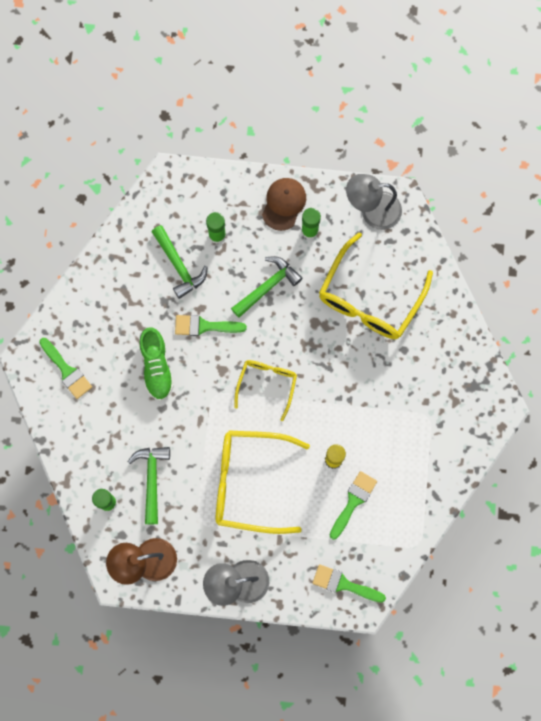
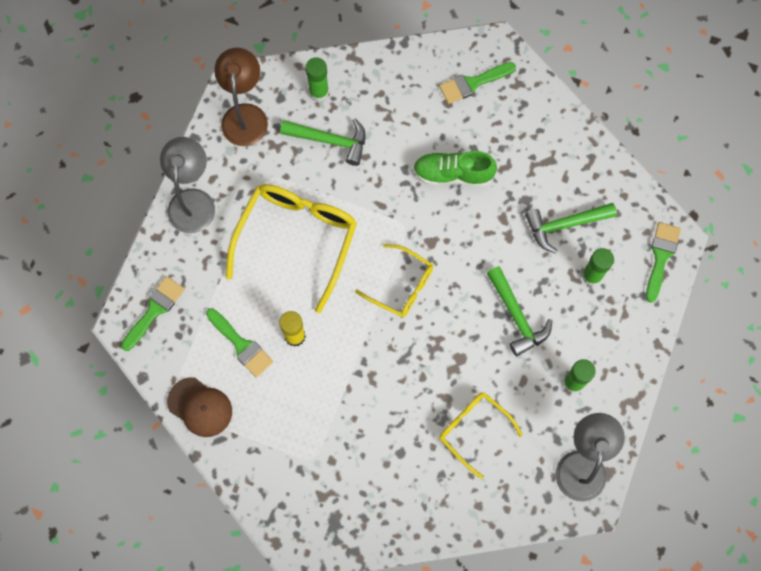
camera: 105 degrees right, 5 degrees down
(204, 326) = (487, 235): green brush -> green brush (661, 257)
(284, 204) = (614, 361): brown cap -> brown cap (200, 407)
(370, 298) = (473, 430): yellow glasses -> yellow glasses, size x0.58

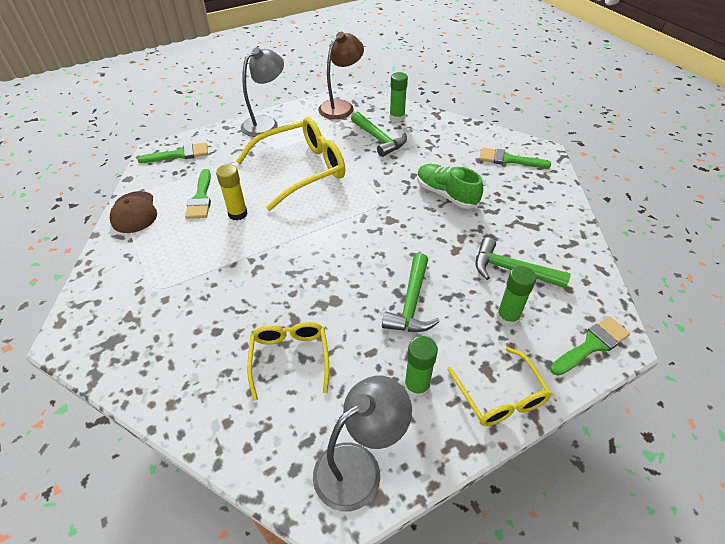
camera: 40 degrees right, 25 degrees down
(401, 286) = (341, 230): yellow glasses -> yellow glasses (500, 396)

